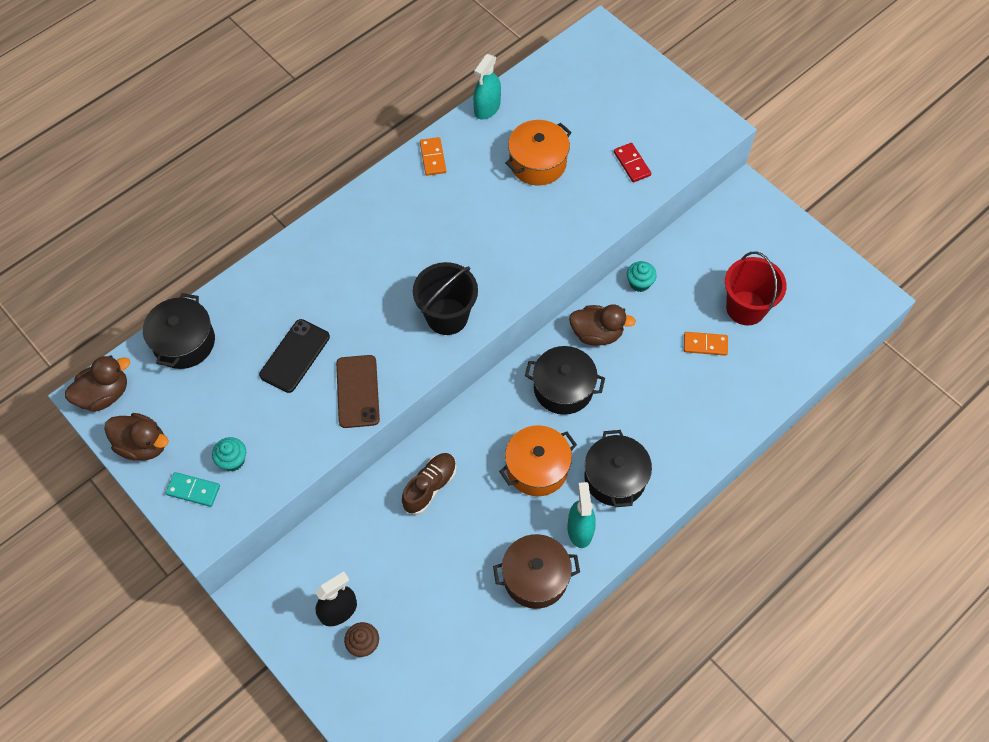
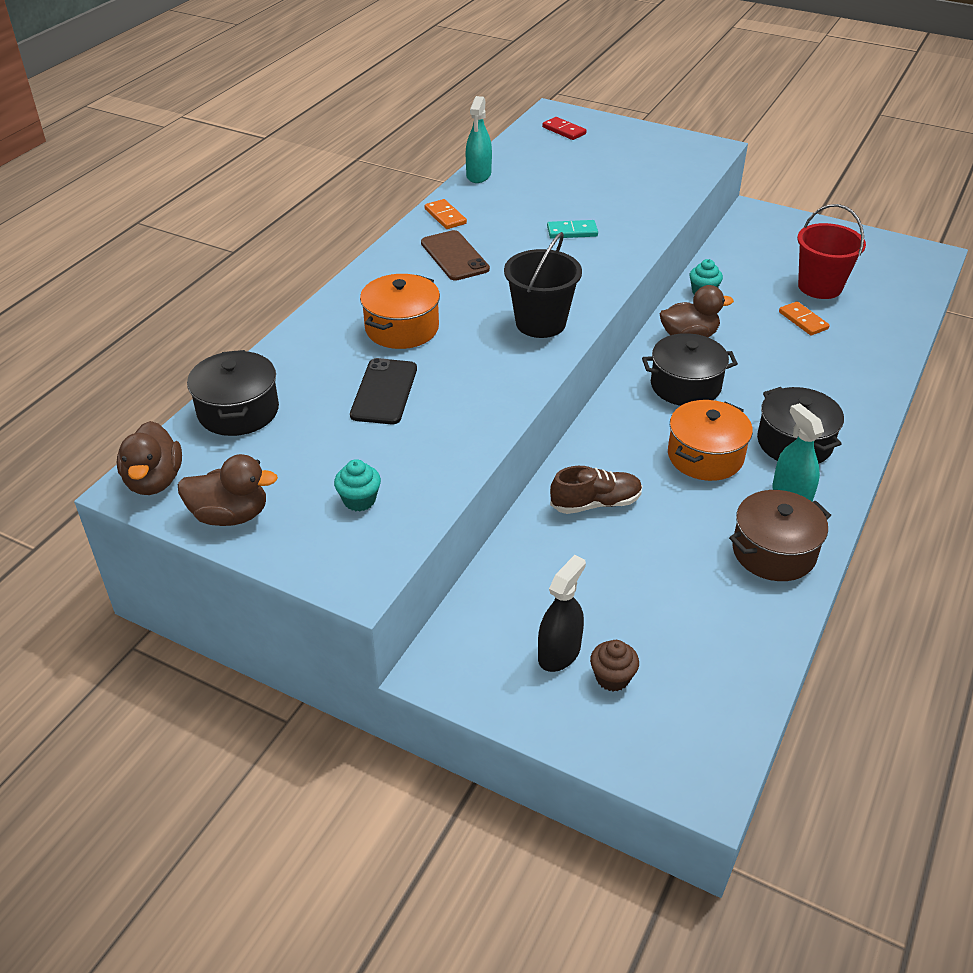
camera: 20 degrees left, 20 degrees down
(104, 394) = (154, 481): brown duck -> brown duck turned 135 degrees clockwise
(193, 490) = (322, 541): turquoise domino -> turquoise domino (572, 231)
(358, 391) = (478, 403): brown phone -> brown phone (454, 256)
(430, 487) = (595, 503): brown shoe -> brown shoe turned 60 degrees clockwise
(537, 163) = (556, 200): orange pot -> orange pot (402, 328)
(632, 164) = (650, 183): red domino -> red domino (564, 130)
(705, 345) = (803, 320): orange domino -> orange domino turned 75 degrees clockwise

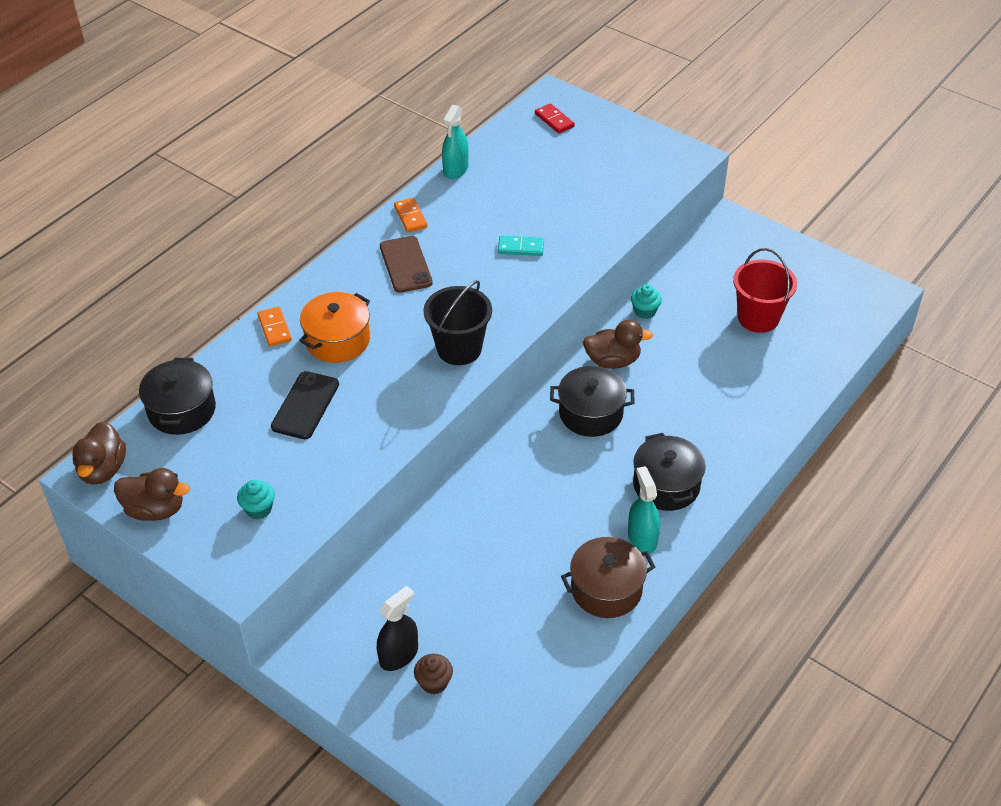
camera: 10 degrees right, 5 degrees up
(595, 503) = (471, 523): brown shoe -> none
(705, 456) = (582, 489): orange pot -> none
(803, 320) = (726, 355): orange domino -> orange domino (274, 328)

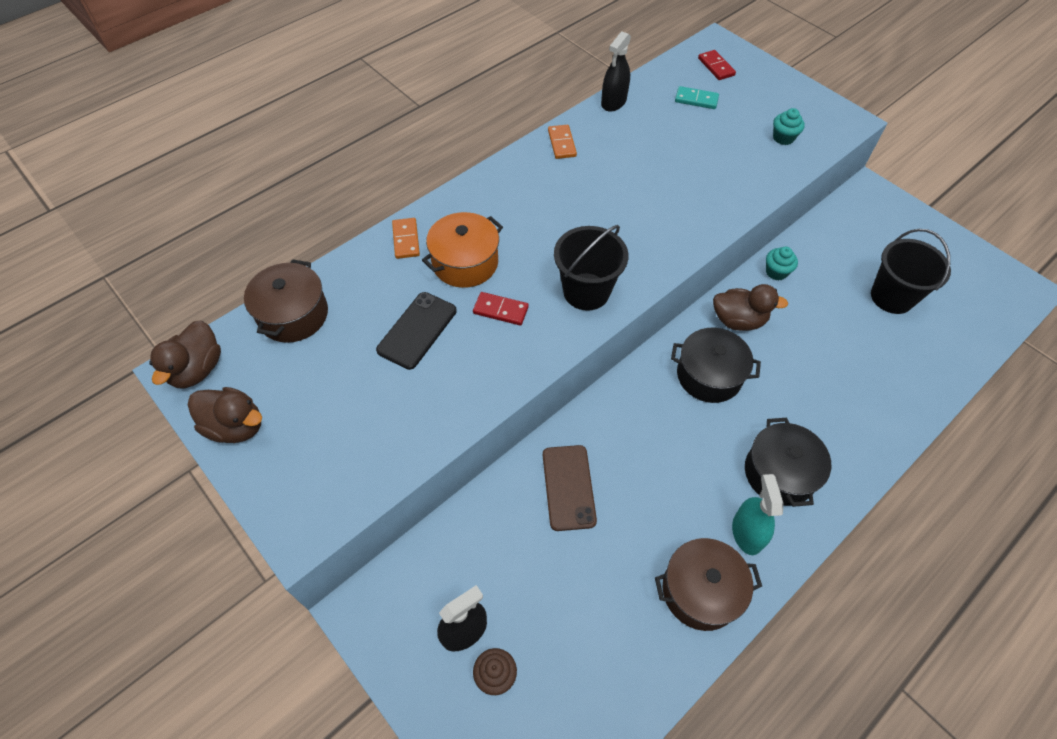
camera: 10 degrees right, 10 degrees up
(182, 410) = (293, 315): black pot -> brown pot
(258, 509) = (341, 445): turquoise cupcake -> turquoise cupcake (783, 138)
(381, 377) = (500, 310): none -> red domino
(406, 264) = (548, 192): brown phone -> brown phone (568, 487)
(455, 169) = (613, 102): turquoise spray bottle -> black spray bottle
(521, 247) = (666, 191): turquoise domino -> turquoise domino (696, 99)
(758, 318) = (892, 297): red bucket -> black bucket

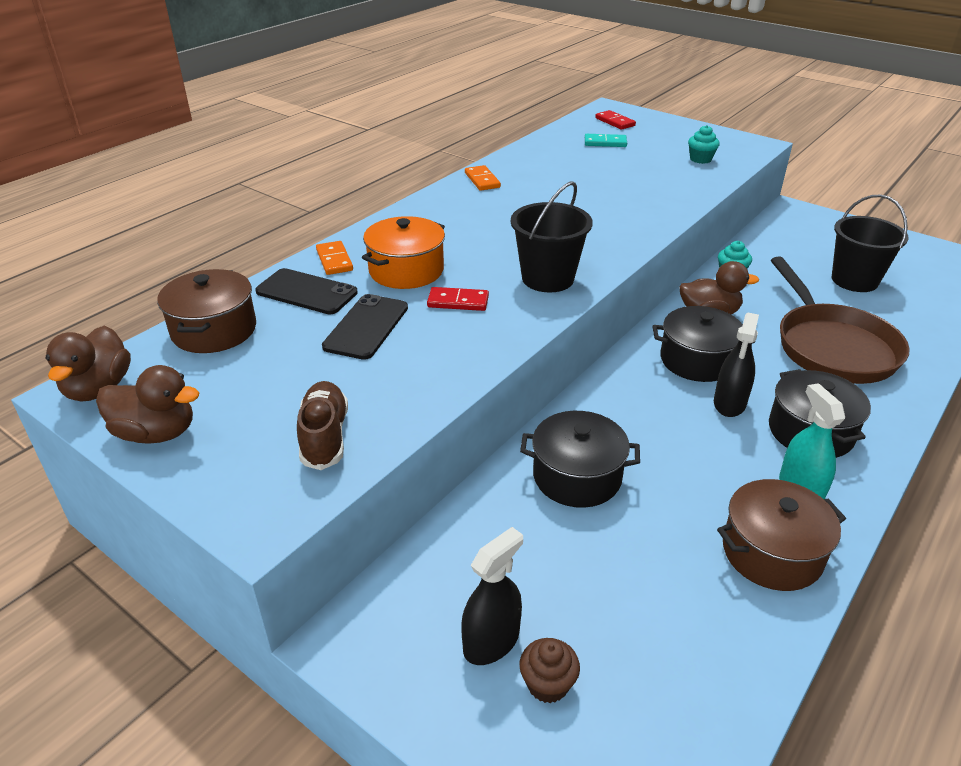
camera: 10 degrees left, 20 degrees down
(361, 452) = (325, 437): none -> brown shoe
(375, 278) = (306, 292): none -> black phone
(568, 487) = (577, 476): brown phone -> black pot
(613, 102) = (524, 150): black spray bottle -> black spray bottle (729, 403)
(836, 378) = (832, 347): none -> brown pan

